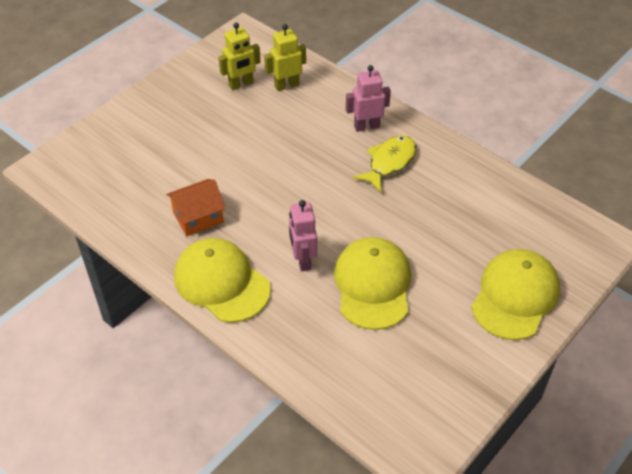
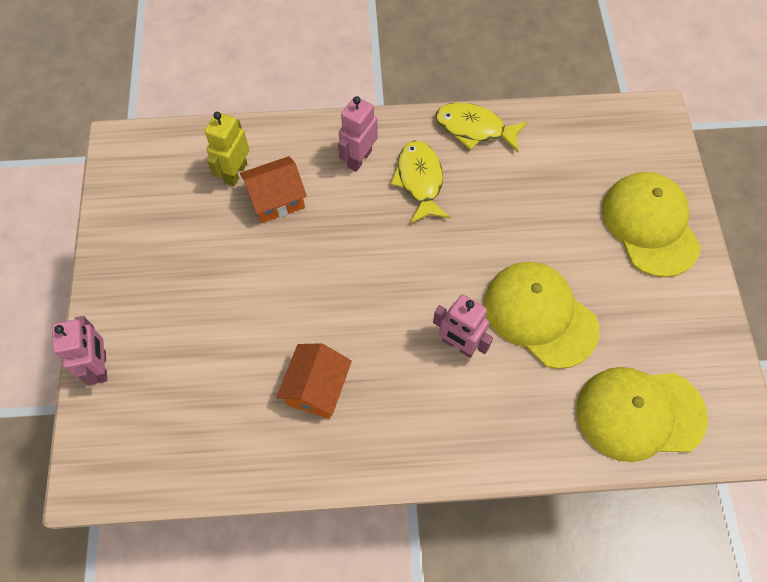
camera: 45 degrees left, 15 degrees up
(108, 124) = (101, 366): none -> pink robot
(221, 282) = (416, 434): yellow cap -> yellow cap (639, 413)
(241, 84) = (188, 207): yellow robot -> none
(292, 113) = (276, 199): none -> orange house
(461, 160) = (474, 129): none -> yellow fish

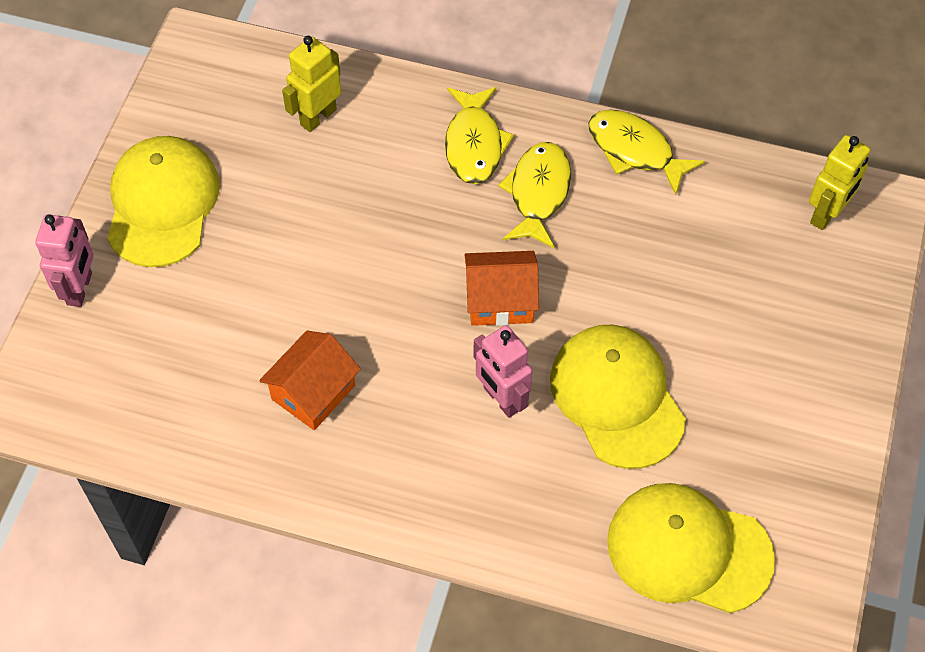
camera: 20 degrees right, 5 degrees down
(276, 199) = (354, 163): orange house -> orange house (500, 300)
(359, 158) = (474, 144): pink robot -> yellow fish
(623, 134) = (827, 214): none -> yellow robot
(650, 225) = (808, 336): yellow cap -> yellow cap (162, 204)

